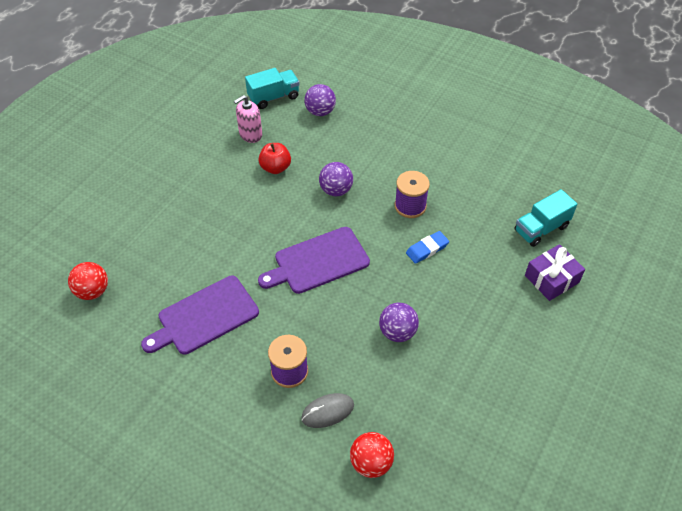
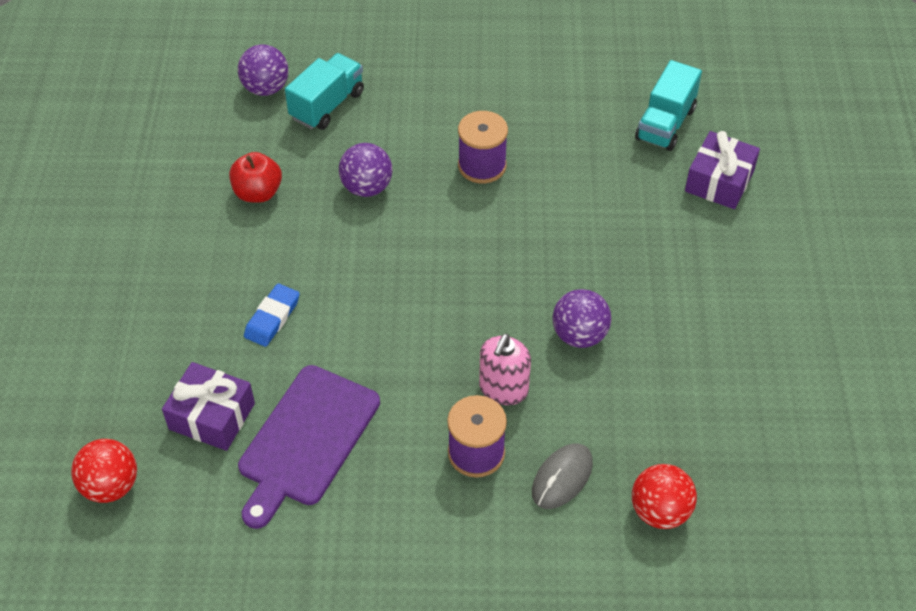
camera: 30 degrees left, 0 degrees up
(166, 279) = (212, 416): none -> purple gift
(250, 134) = (185, 161): pink soap dispenser -> pink soap dispenser (503, 389)
(273, 97) = (181, 94): turquoise truck -> turquoise truck (327, 105)
(318, 262) = (411, 293): purple cutting board -> none
(427, 249) = (542, 212): blue eraser -> blue eraser (272, 318)

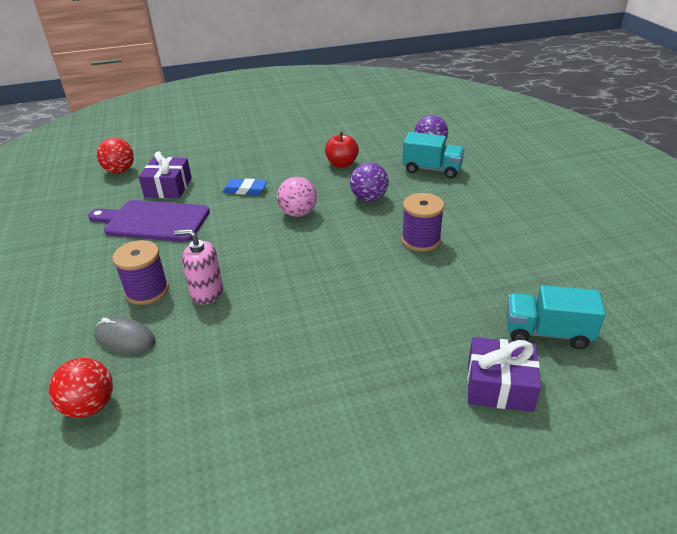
camera: 75 degrees right, 15 degrees down
(367, 268) = (298, 213): none -> pink ball
(579, 335) = (269, 322): purple ball -> none

